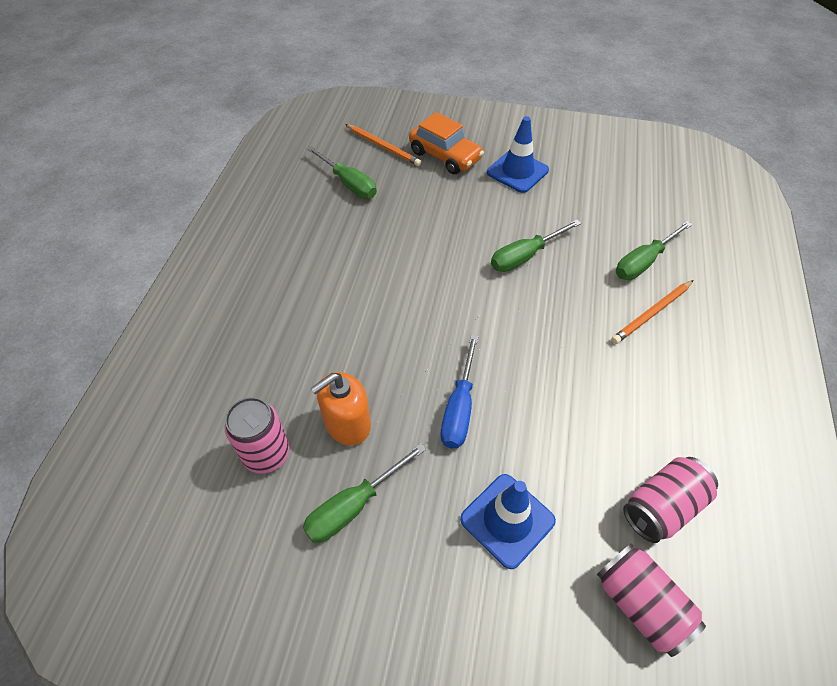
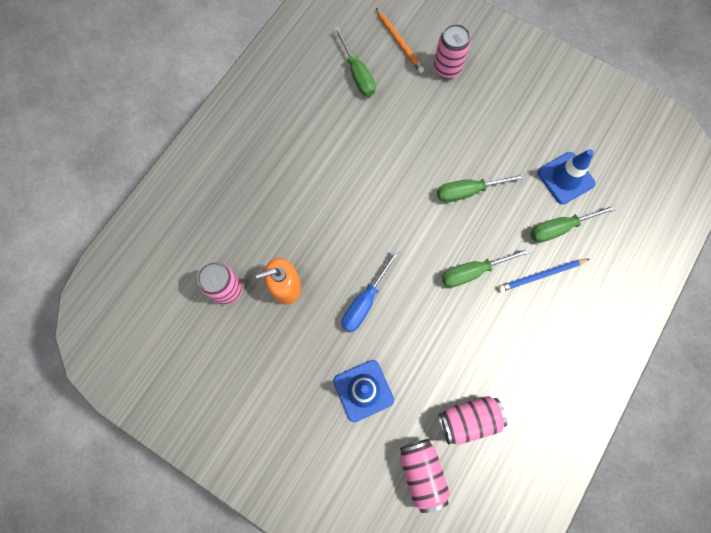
camera: 20 degrees right, 20 degrees up
(354, 506) = (271, 345): green screwdriver -> green screwdriver (473, 272)
(445, 156) = (447, 68): orange car -> pink can
(517, 171) = (501, 104): blue traffic cone -> blue traffic cone (565, 178)
(652, 313) = (541, 275): orange pencil -> blue pencil

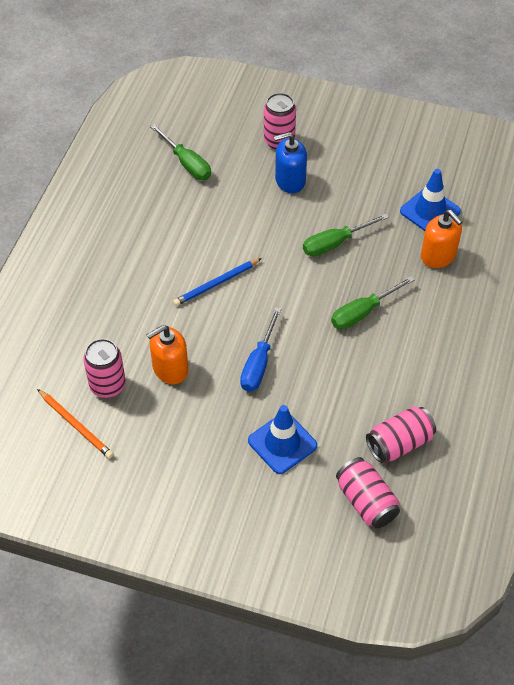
camera: 15 degrees left, 20 degrees down
(399, 42) = (222, 127): orange pencil -> orange pencil (76, 425)
(445, 114) = (290, 180): none -> blue soap dispenser
(541, 275) = (432, 301): blue pencil -> blue pencil (216, 284)
(560, 228) = (438, 256): green screwdriver -> orange soap dispenser

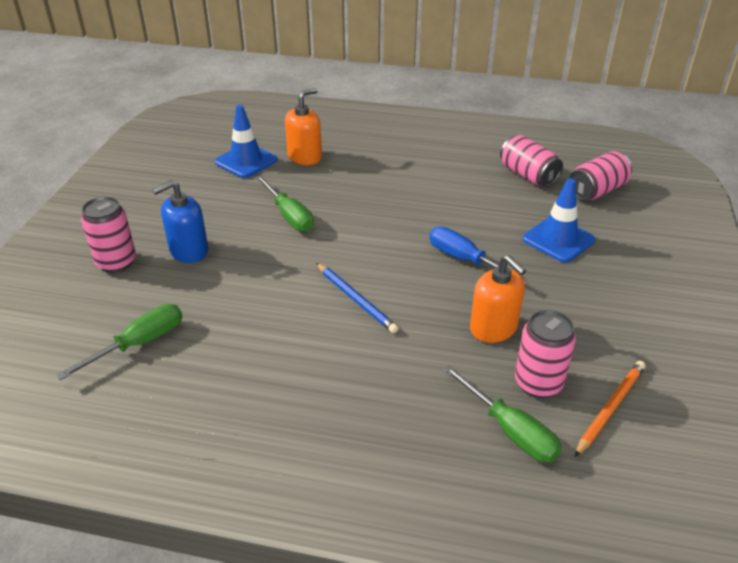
camera: 95 degrees left, 15 degrees down
(259, 363) = (465, 260): blue screwdriver -> blue screwdriver turned 150 degrees counterclockwise
(290, 180) = (188, 251): blue soap dispenser -> blue soap dispenser turned 75 degrees clockwise
(363, 312) = (382, 197): green screwdriver -> green screwdriver (510, 430)

